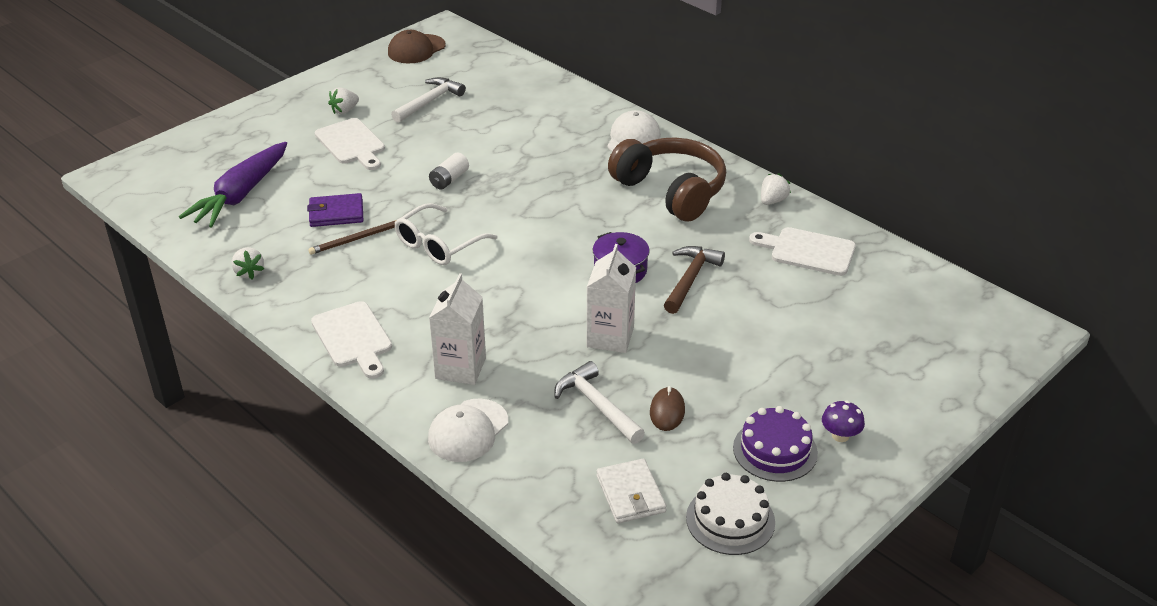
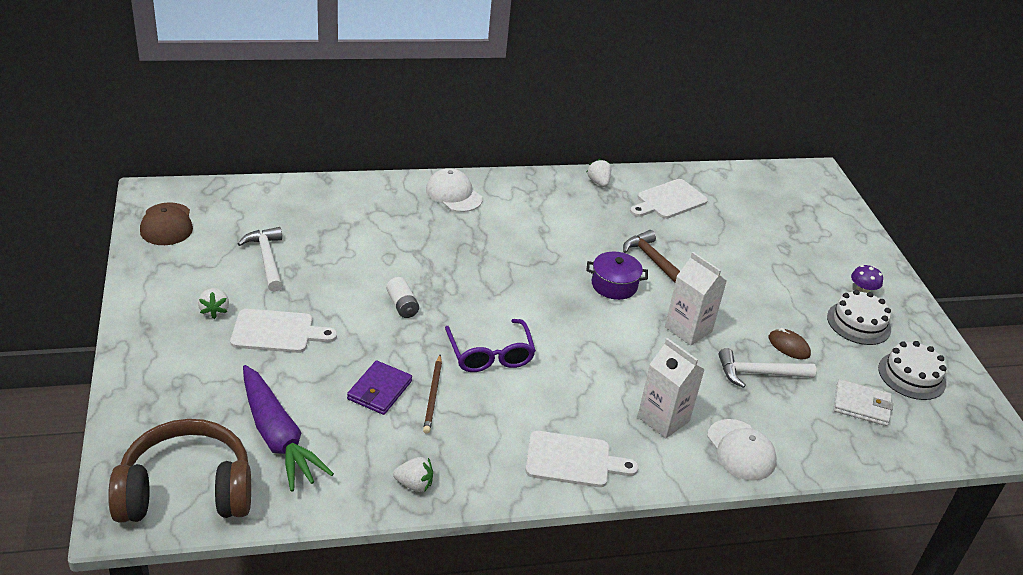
camera: 60 degrees left, 0 degrees up
(438, 245) = (490, 355): white glasses -> purple glasses
(671, 191) = (540, 214): brown headphones -> brown headphones (186, 491)
(775, 450) = (858, 323): purple cake -> white cake

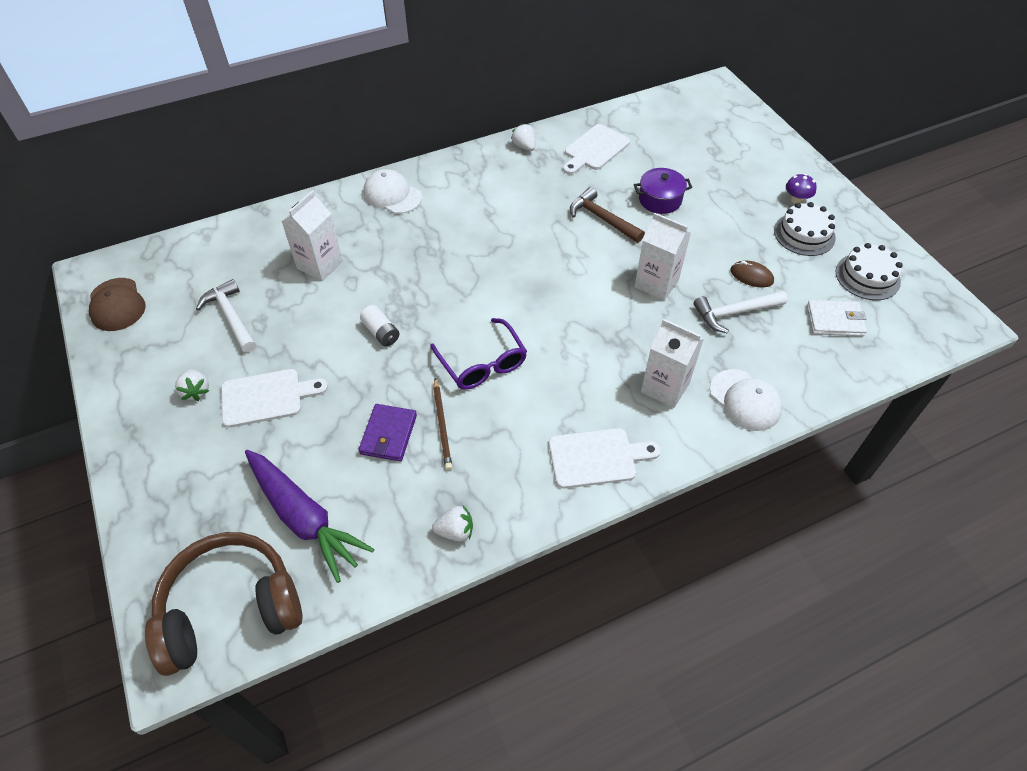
camera: 10 degrees left, 15 degrees up
(364, 236) = (320, 265): none -> white carton
(614, 285) = (574, 254): purple pot -> purple pot (660, 200)

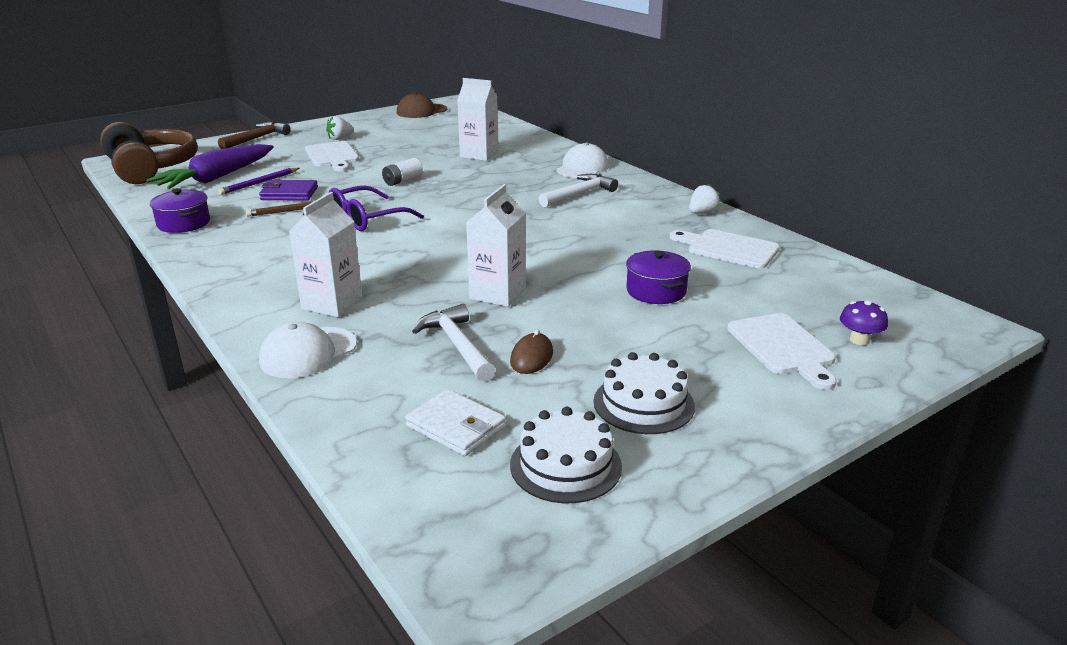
camera: 80 degrees right, 25 degrees down
(231, 317) = (414, 138): white hammer -> white hammer (579, 194)
(340, 467) = (259, 183): none -> purple pencil
(455, 531) = (183, 223): white strawberry -> purple pot
(597, 457) = (243, 273): white cutting board -> white cutting board (783, 347)
(602, 218) = (599, 259): brown hammer -> brown hammer (257, 138)
(796, 199) = (726, 398): purple mushroom -> purple mushroom (859, 340)
(834, 320) = (456, 426): white wallet -> white wallet turned 45 degrees counterclockwise

